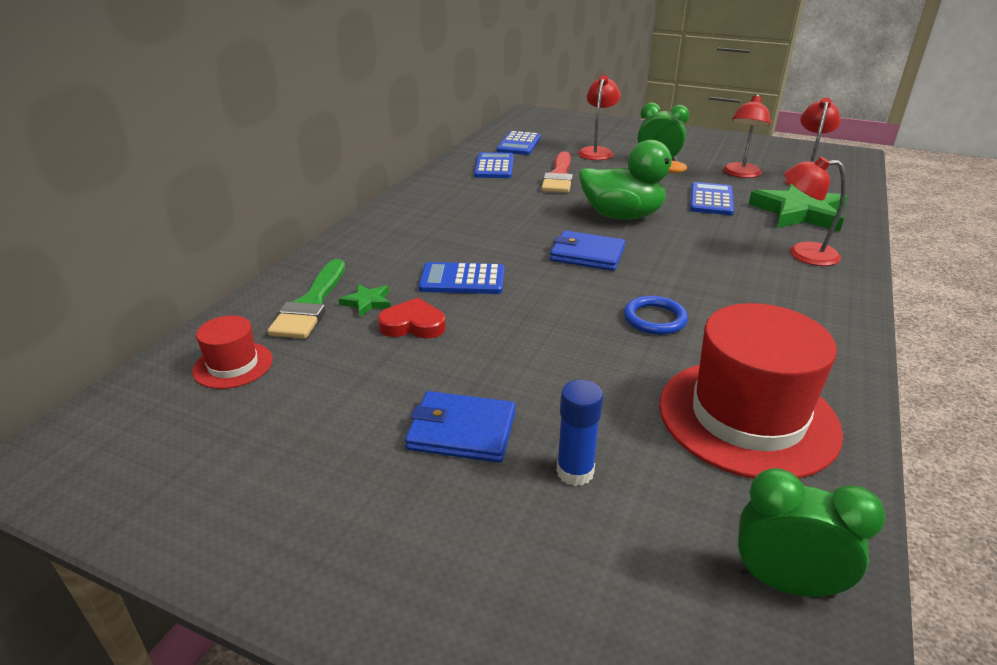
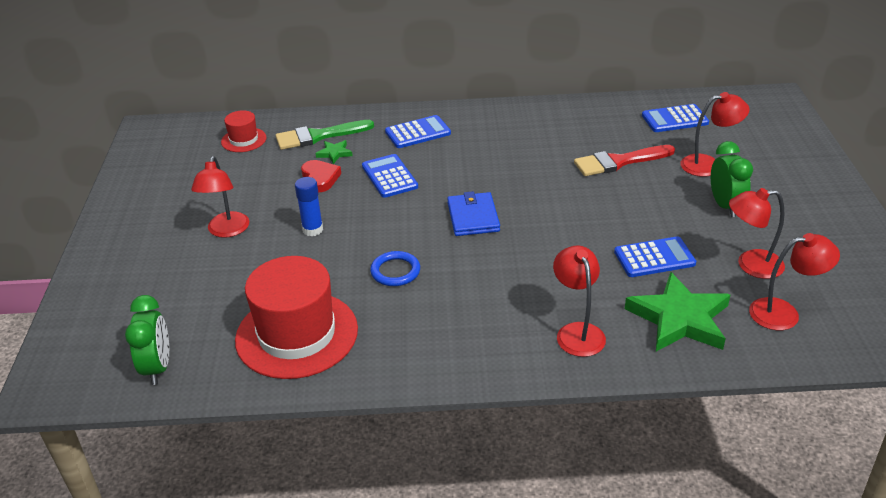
camera: 65 degrees right, 5 degrees up
(461, 431) = (227, 231): blue wallet -> red lamp
(494, 166) = (604, 124): blue calculator -> blue calculator (418, 132)
(575, 472) = (211, 278): blue glue stick -> blue glue stick (312, 230)
(622, 216) = (564, 216): green duck -> none

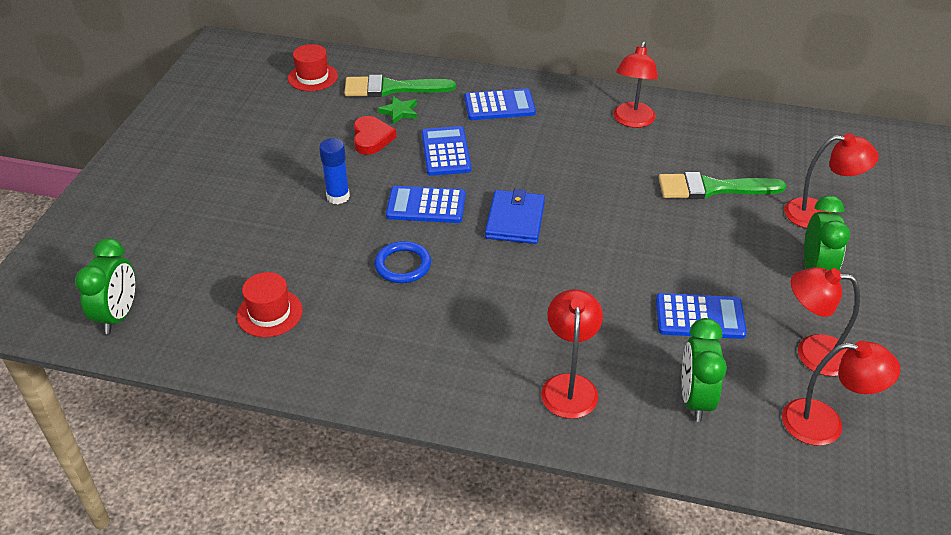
camera: 15 degrees right, 5 degrees up
(227, 231) = (250, 178): red lamp -> red lamp (632, 121)
(297, 334) = (269, 313): red hat -> red hat, size x0.48
(619, 162) = (712, 188): red brush -> green brush
(675, 119) = (804, 148): blue calculator -> blue calculator (426, 206)
(679, 319) = (695, 399): green star -> green clock

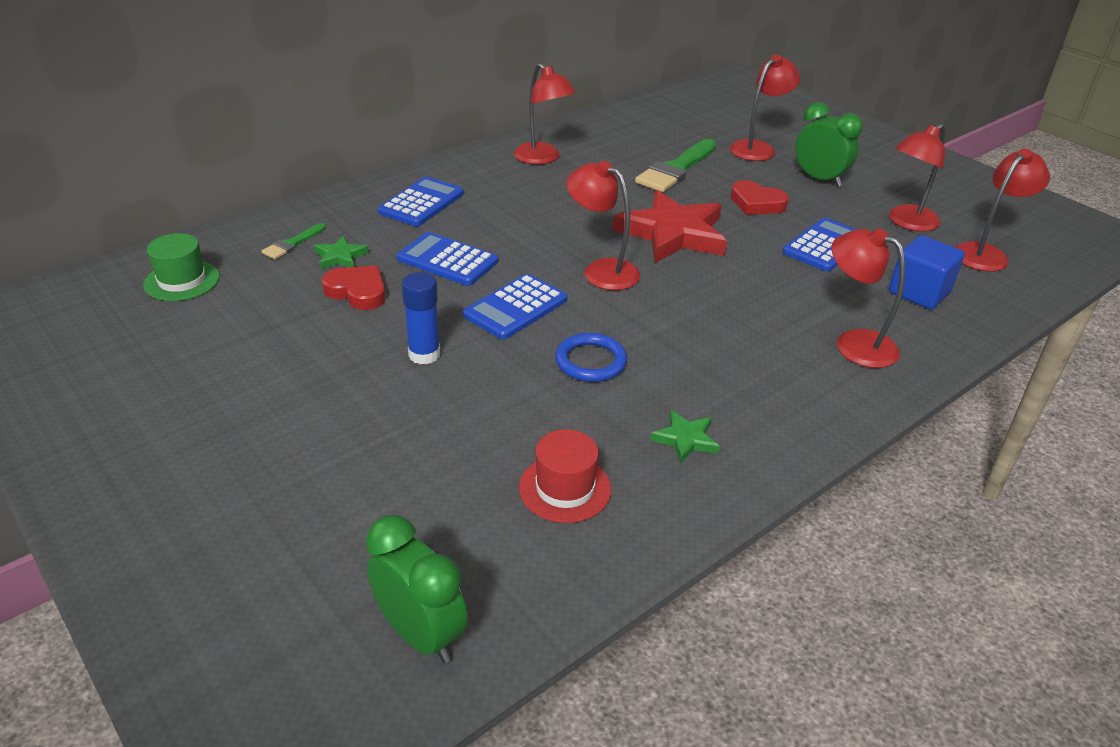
camera: 55 degrees left, 5 degrees down
(312, 77) = (182, 281): red hat -> green hat
(363, 344) = (685, 439): none -> green star
(392, 88) = (292, 244): green brush -> green brush, size x0.51
(515, 220) = (601, 270): blue wallet -> red lamp
(609, 230) = (673, 234): none -> red star
(695, 399) = (919, 292): green clock -> blue cube
(718, 252) = (756, 203): none -> red heart

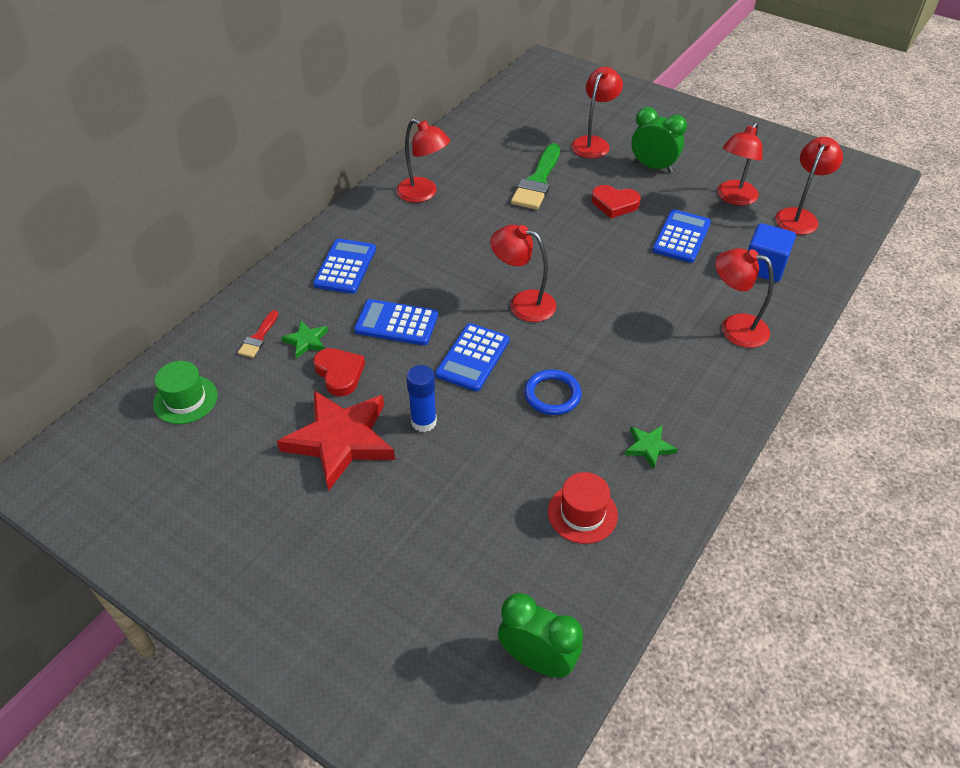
camera: 15 degrees left, 10 degrees up
(292, 244) = (258, 337): green brush -> red brush
(357, 292) = (339, 373): red heart -> red heart turned 45 degrees clockwise
(673, 234) = (562, 252): red star -> red star (341, 440)

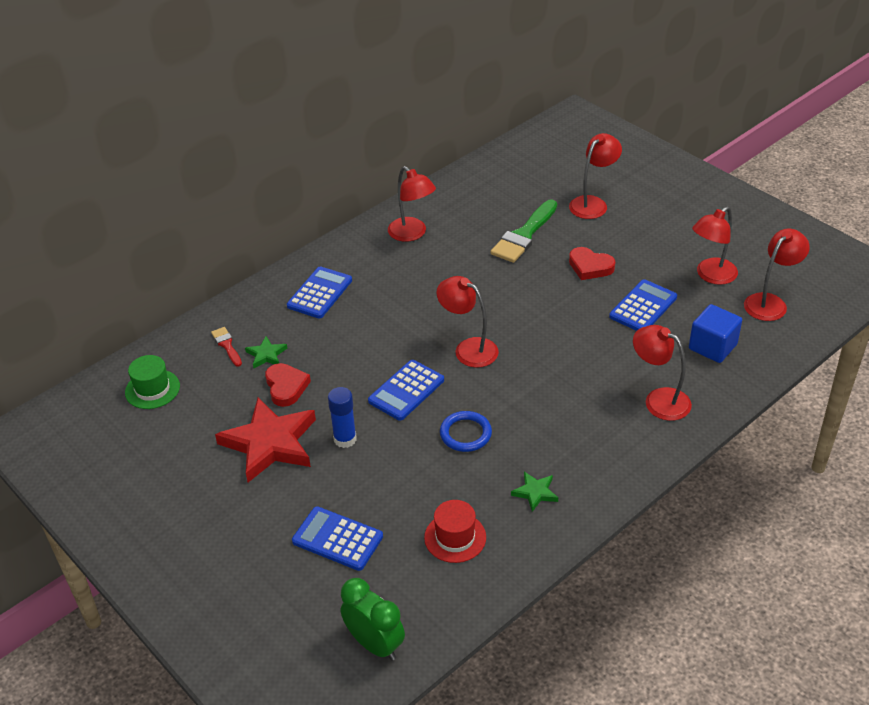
camera: 15 degrees right, 5 degrees down
(258, 337) = (227, 345): red brush -> red brush turned 120 degrees clockwise
(396, 323) = (349, 350): blue calculator -> blue calculator (337, 539)
(653, 167) = (643, 235): green clock -> none

